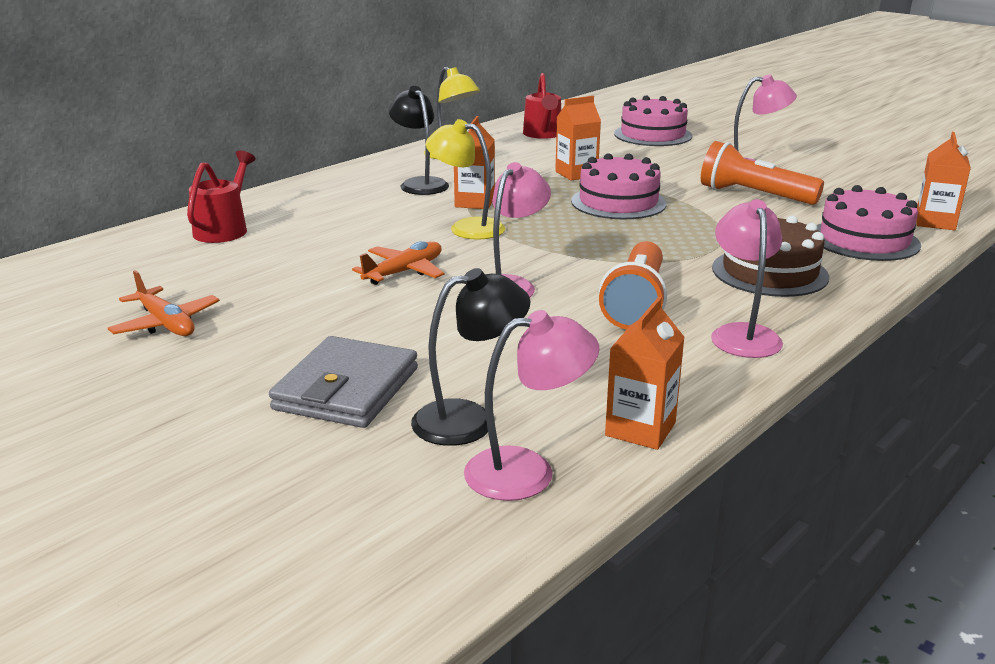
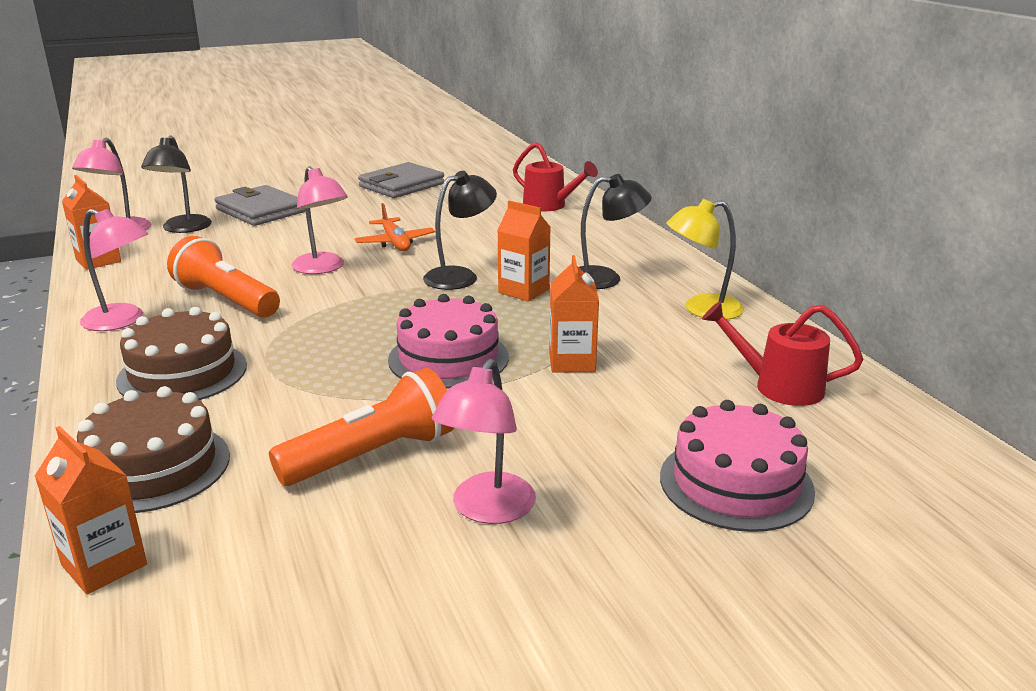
camera: 115 degrees right, 0 degrees up
(166, 324) = (401, 185): orange plane -> grey wallet
(467, 227) = (460, 276): yellow lamp -> black lamp
(864, 240) = (153, 467): pink cake -> brown cake

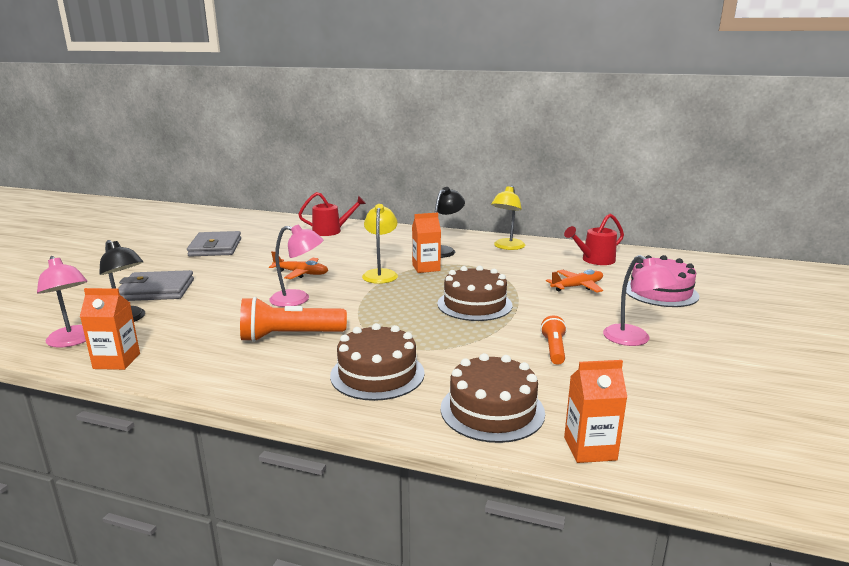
camera: 50 degrees left, 5 degrees down
(122, 321) = (255, 376): pink lamp -> none
(373, 455) = (554, 349): orange flashlight -> orange flashlight, size x0.57
(448, 358) = (474, 304): pink cake -> brown cake
(460, 276) = (381, 274): black lamp -> yellow lamp
(572, 362) = (519, 283): orange carton -> none
(633, 406) = (577, 286): none -> orange plane

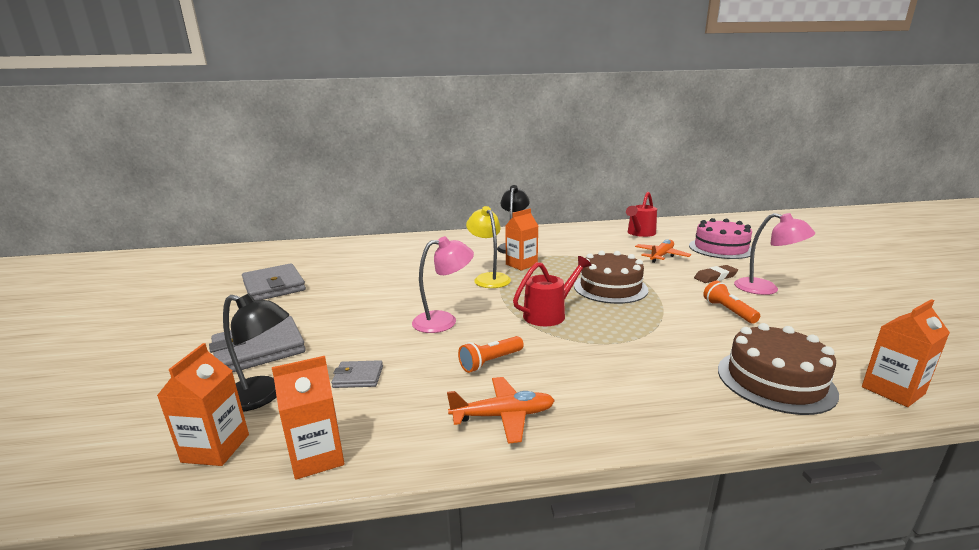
camera: 25 degrees left, 0 degrees up
(73, 341) = (216, 448): pink lamp -> orange carton
(193, 323) = (358, 377): none -> grey wallet
(289, 336) = (490, 362): orange flashlight -> orange flashlight, size x0.57
(301, 273) = (410, 294): orange plane -> orange plane (503, 416)
(331, 231) = (383, 248): red watering can -> red watering can (549, 314)
(377, 374) = (632, 376): brown cake -> none
(507, 247) = (560, 235): yellow lamp -> none
(599, 318) = (715, 277): none -> brown eraser

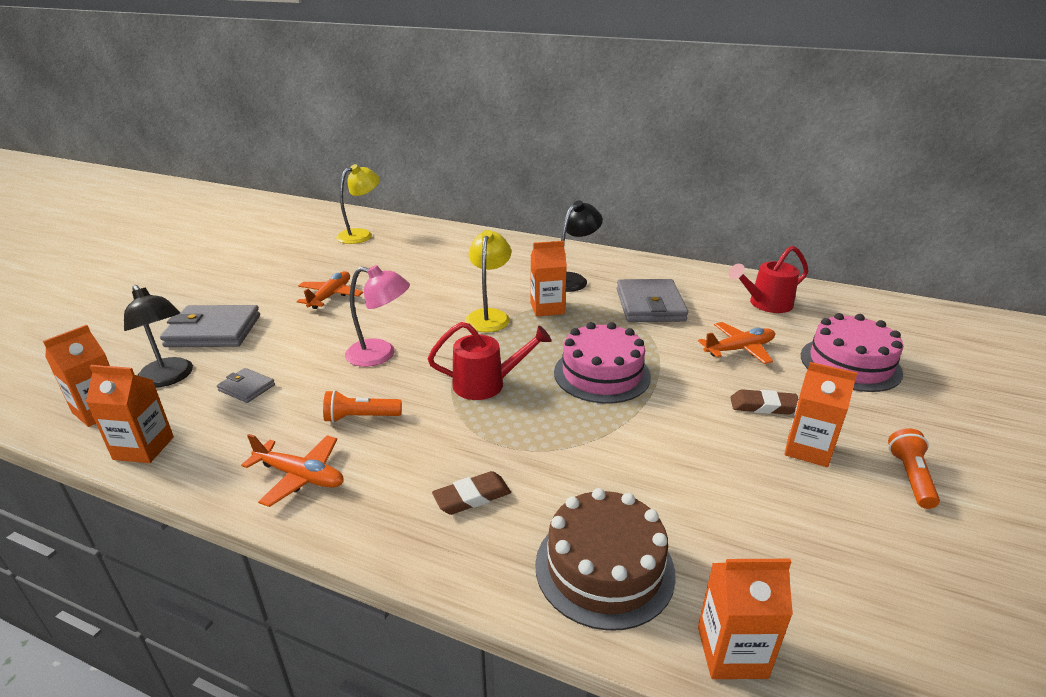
camera: 30 degrees right, 10 degrees up
(274, 286) = (295, 264): grey wallet -> grey wallet (650, 305)
(308, 256) = (361, 235): none -> yellow lamp
(341, 298) = (330, 296): none -> orange plane
(610, 288) = (601, 374): brown cake -> pink cake
(644, 377) = (472, 497): none -> brown eraser
(728, 311) = (698, 460): orange flashlight -> orange flashlight (910, 477)
(765, 289) = (807, 449): pink lamp -> orange carton

